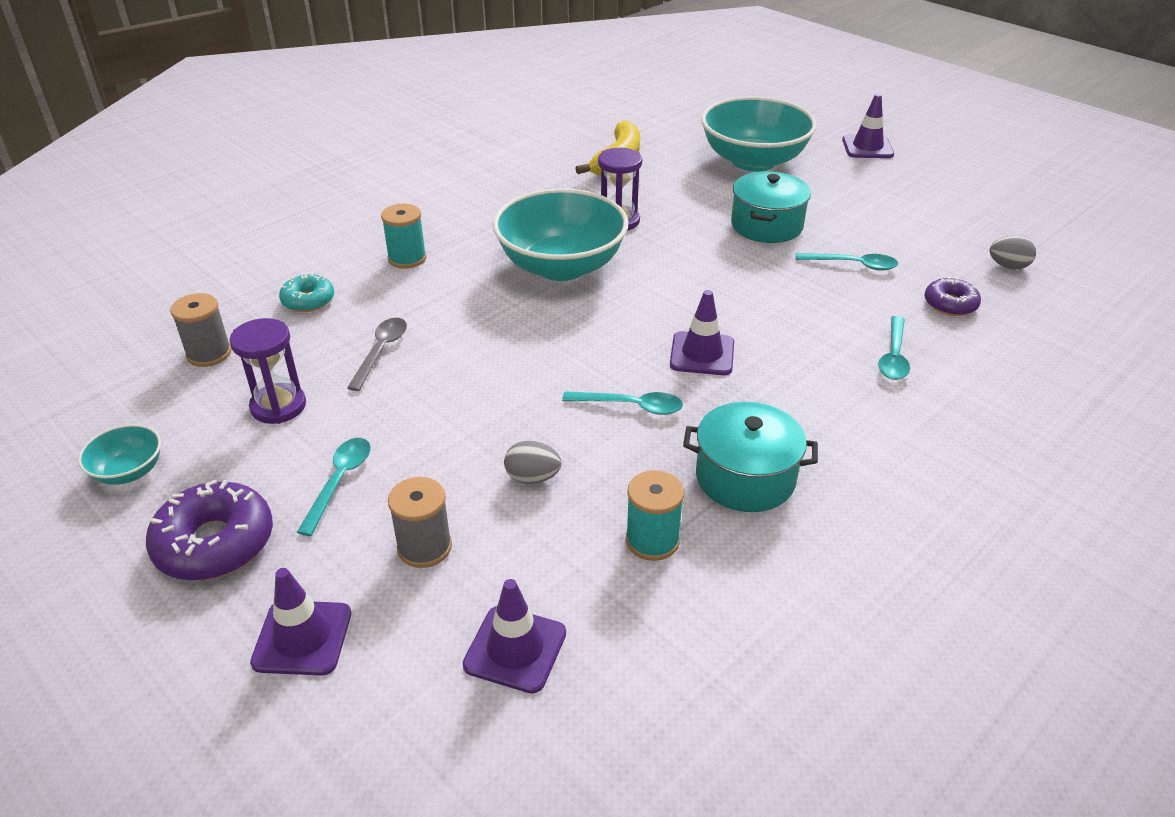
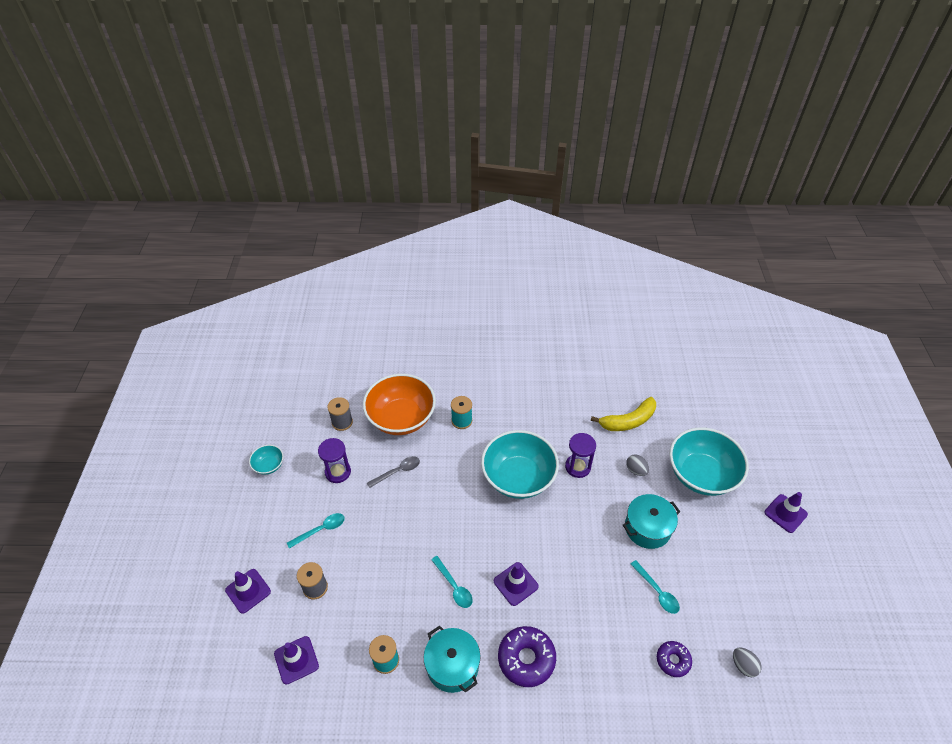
camera: 45 degrees right, 10 degrees up
(215, 543) = (262, 524): purple donut -> purple donut (526, 659)
(308, 300) = (401, 418): turquoise donut -> orange bowl
(532, 478) = (380, 589): grey egg -> grey egg (636, 470)
(893, 356) = (599, 664): turquoise spoon -> none

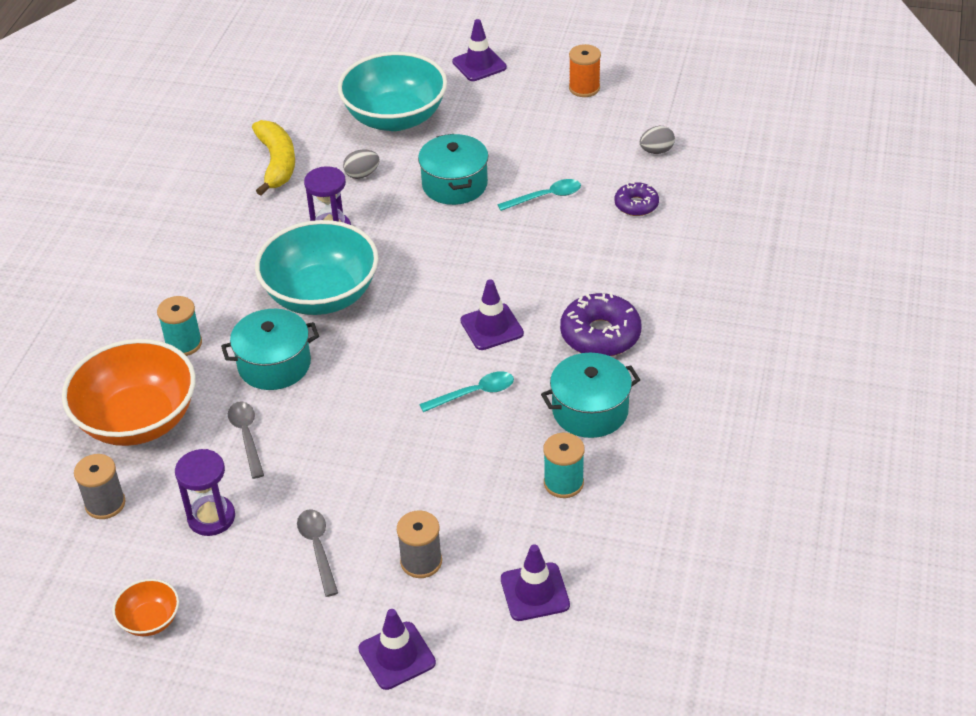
camera: 75 degrees left, 5 degrees down
(269, 465) = (150, 620): turquoise bowl -> orange bowl
(321, 530) = (318, 548): turquoise spoon -> grey spoon
(455, 469) = (274, 364): none -> turquoise pot
(795, 594) = (584, 88): none -> orange spool

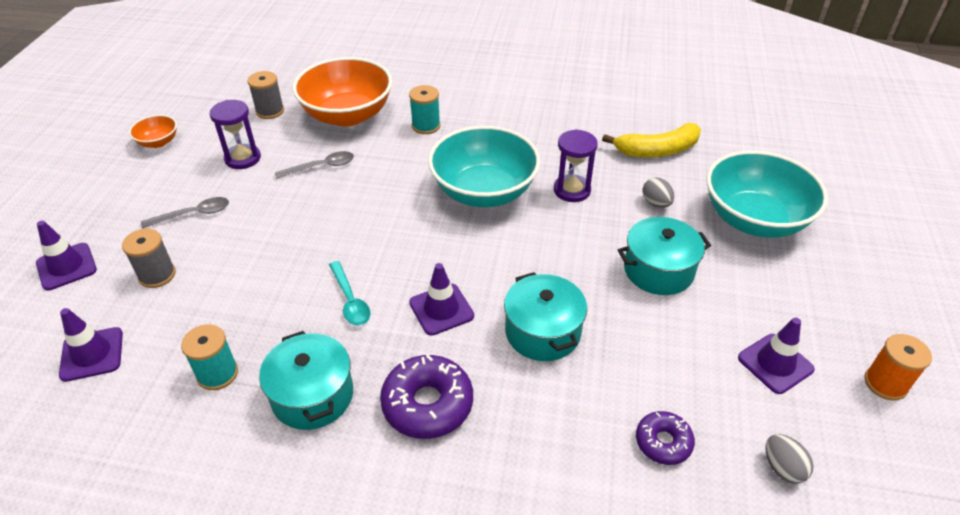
camera: 85 degrees right, 0 degrees up
(274, 364) = (399, 173): turquoise pot -> turquoise pot (542, 332)
(479, 65) = (881, 280): purple traffic cone -> purple traffic cone (775, 363)
(545, 197) = (656, 348): turquoise spoon -> none

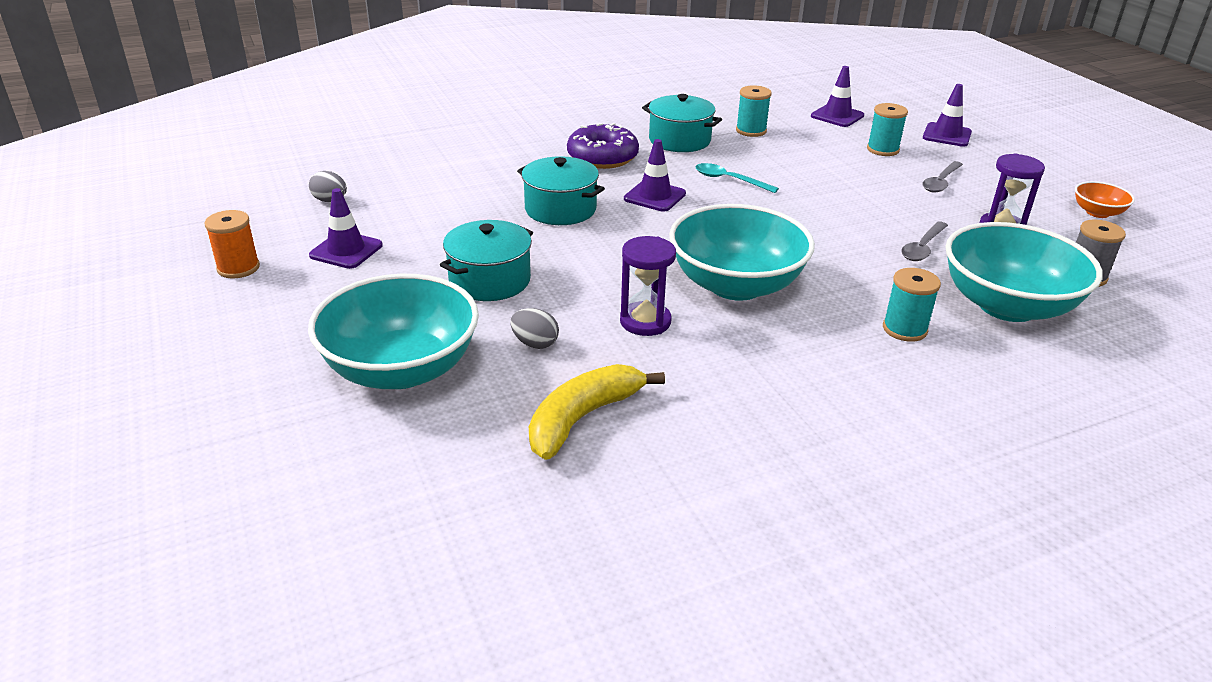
camera: 145 degrees right, 10 degrees down
(157, 275) = (882, 150): grey spool -> turquoise spool
(347, 115) = (1007, 306): orange bowl -> turquoise bowl
(663, 442) = (424, 187): purple donut -> none

